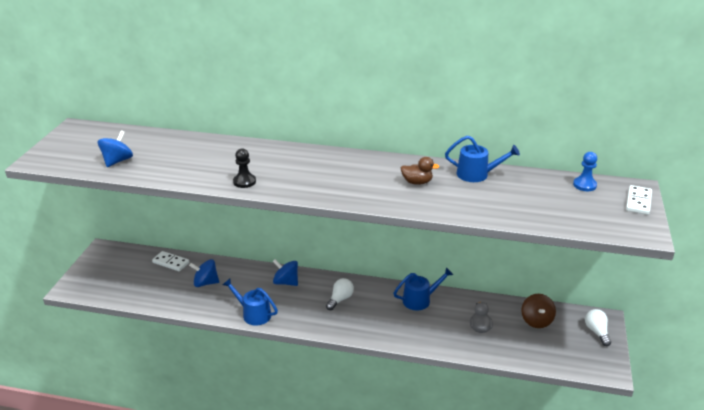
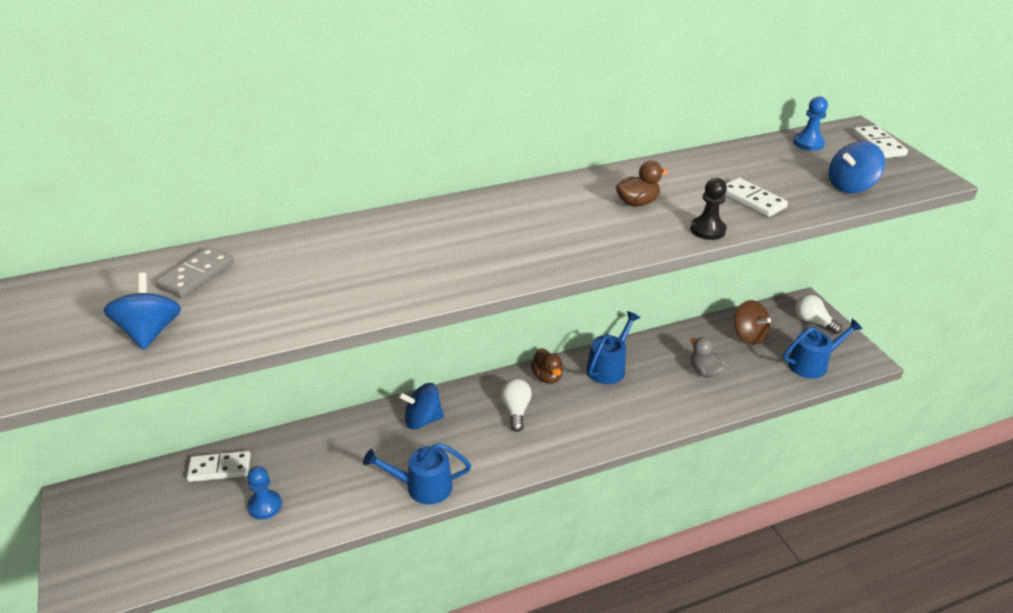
camera: 35 degrees left, 5 degrees up
(161, 144) = (196, 275): none -> grey domino
(174, 288) = (265, 506): none -> blue pawn
(205, 283) = (307, 474): blue spinning top -> blue spinning top (850, 186)
(244, 182) = (411, 286): black pawn -> black pawn (707, 230)
(377, 290) = (547, 377): none -> brown duck
(477, 174) = (688, 169): blue watering can -> blue watering can (812, 364)
(491, 204) = (752, 200): none -> white domino

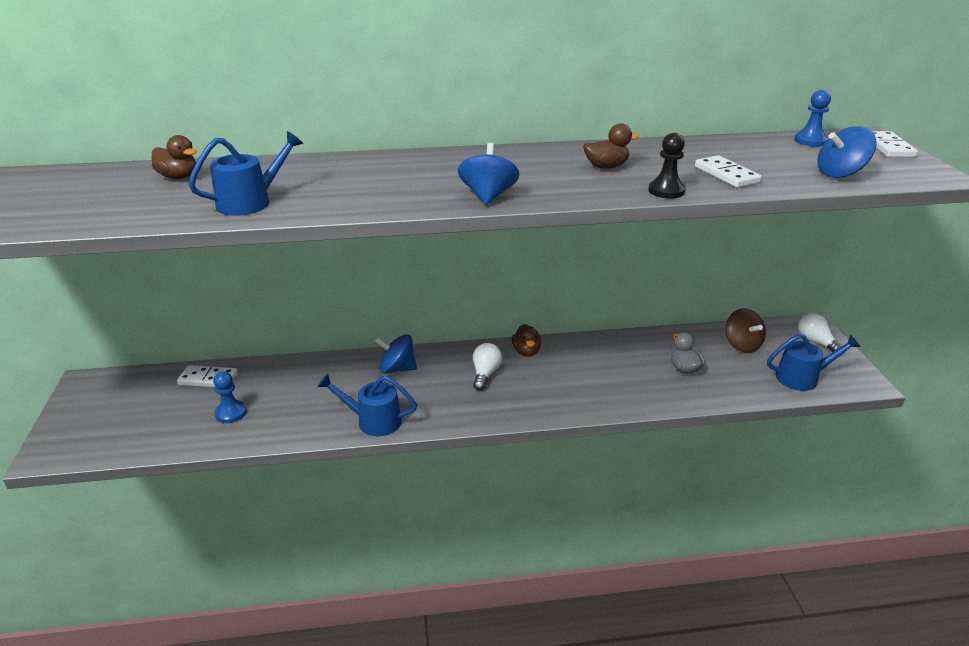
camera: 15 degrees right, 5 degrees down
(149, 332) = (113, 207): blue spinning top -> blue spinning top (488, 196)
(196, 275) = (179, 177): grey domino -> brown duck
(608, 367) = (589, 352): blue watering can -> blue watering can (250, 202)

